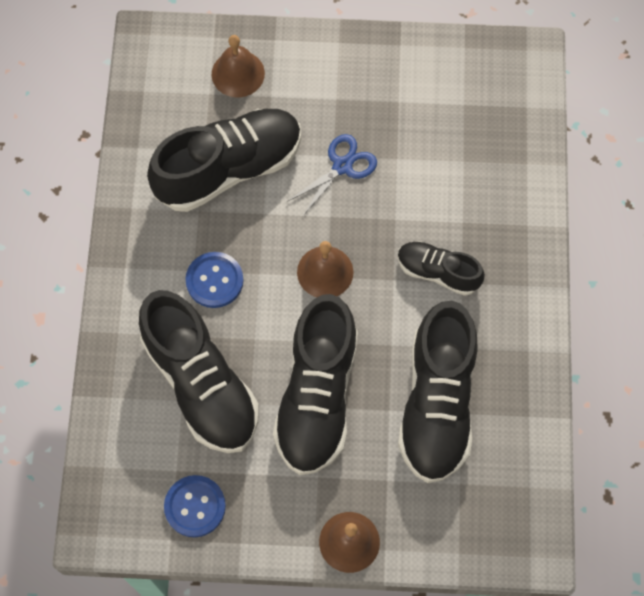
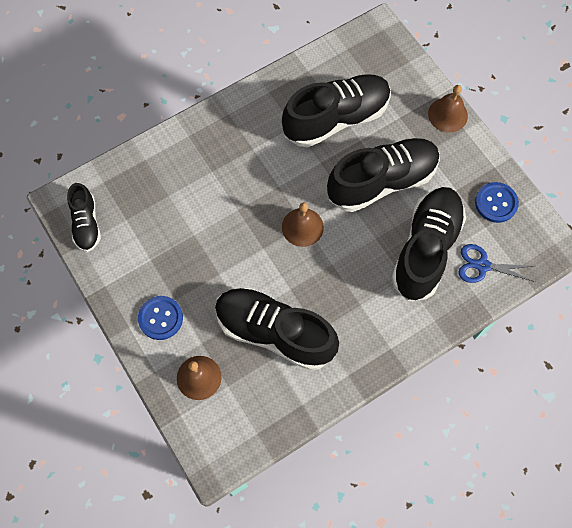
camera: 125 degrees left, 0 degrees up
(214, 281) = (357, 287): blue button -> blue button (160, 318)
(342, 166) = (222, 263): blue scissors -> blue scissors (482, 265)
(438, 272) = (255, 165): black shoe -> black shoe (86, 224)

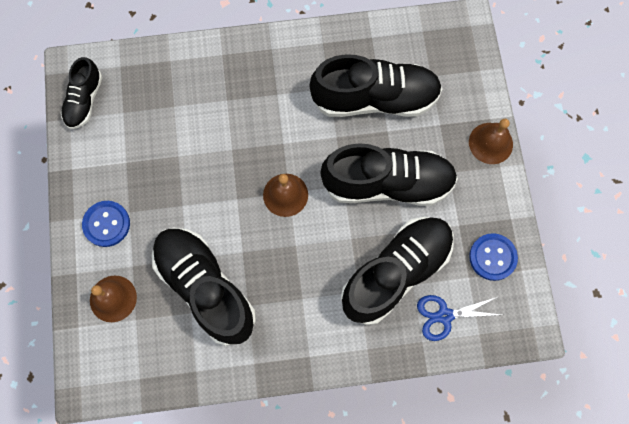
camera: 25 degrees right, 5 degrees up
(482, 265) = (444, 315): blue scissors -> blue scissors turned 45 degrees counterclockwise

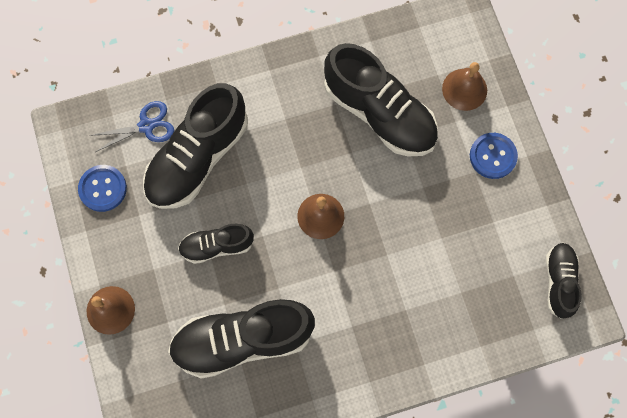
camera: 170 degrees right, 0 degrees up
(387, 183) = (217, 246): black shoe -> black shoe, size x0.54

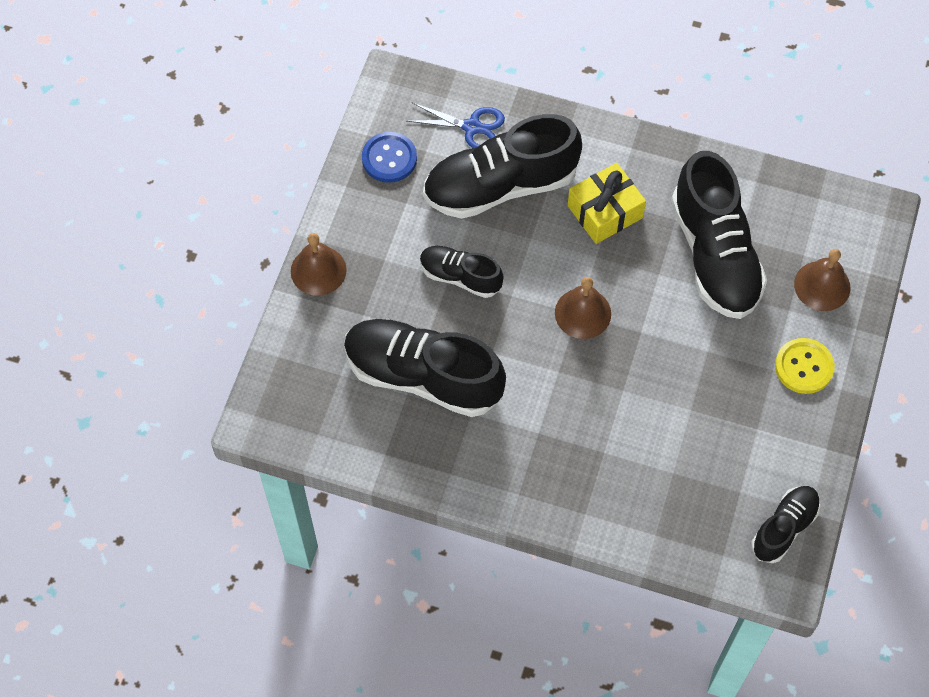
camera: 35 degrees right, 10 degrees down
(284, 130) = (605, 211): none -> yellow gift
(493, 156) = (804, 367): blue button -> yellow button

